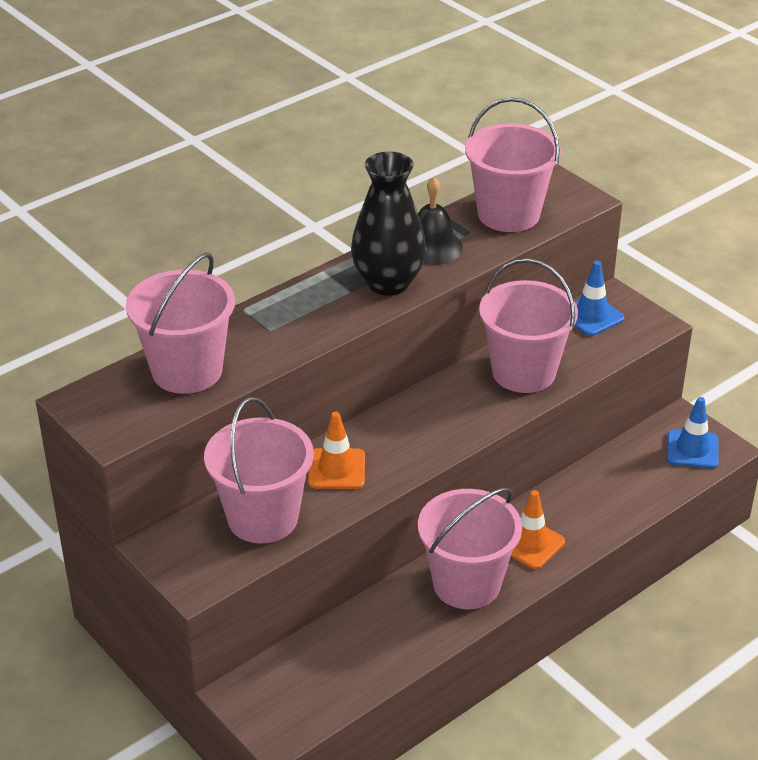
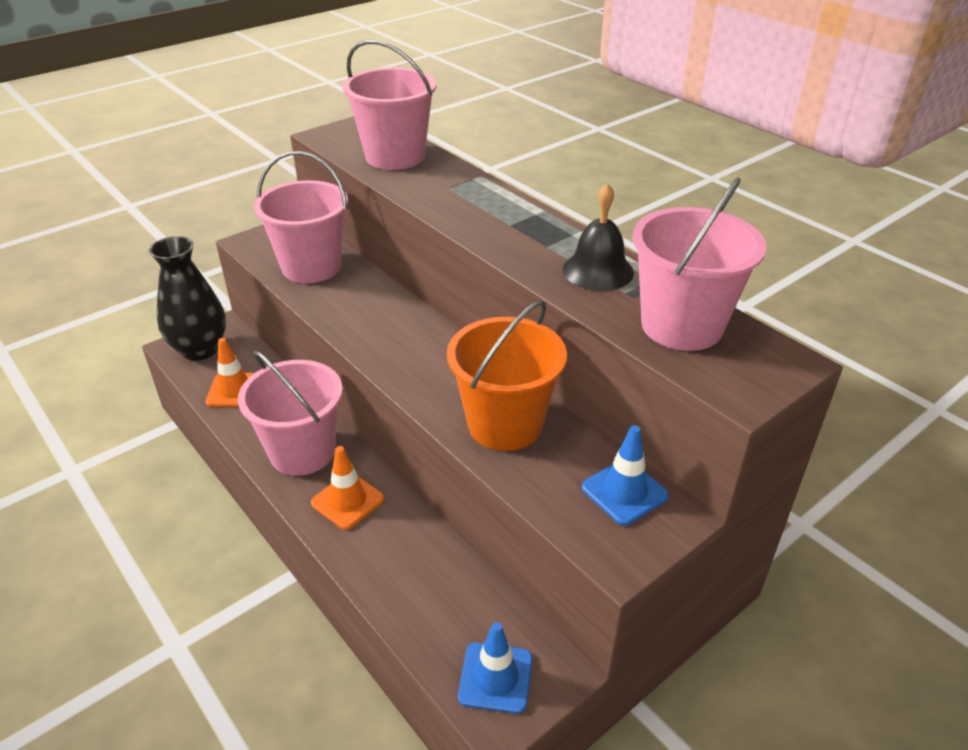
camera: 90 degrees right, 0 degrees up
(336, 469) = (363, 301): orange traffic cone -> orange traffic cone (234, 390)
(388, 283) = (525, 244): black vase -> black vase (200, 349)
(523, 372) = (505, 424): pink bucket -> orange bucket

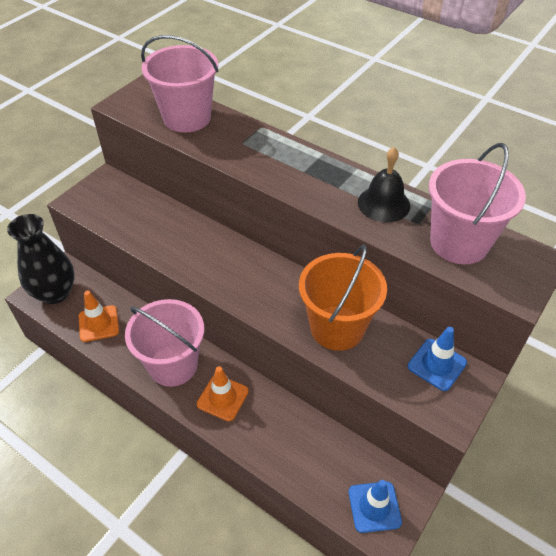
camera: 15 degrees left, 10 degrees up
(311, 267) = (137, 216): pink bucket -> none

